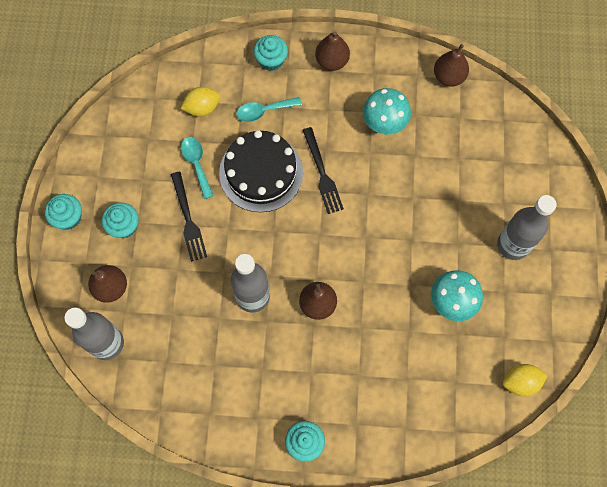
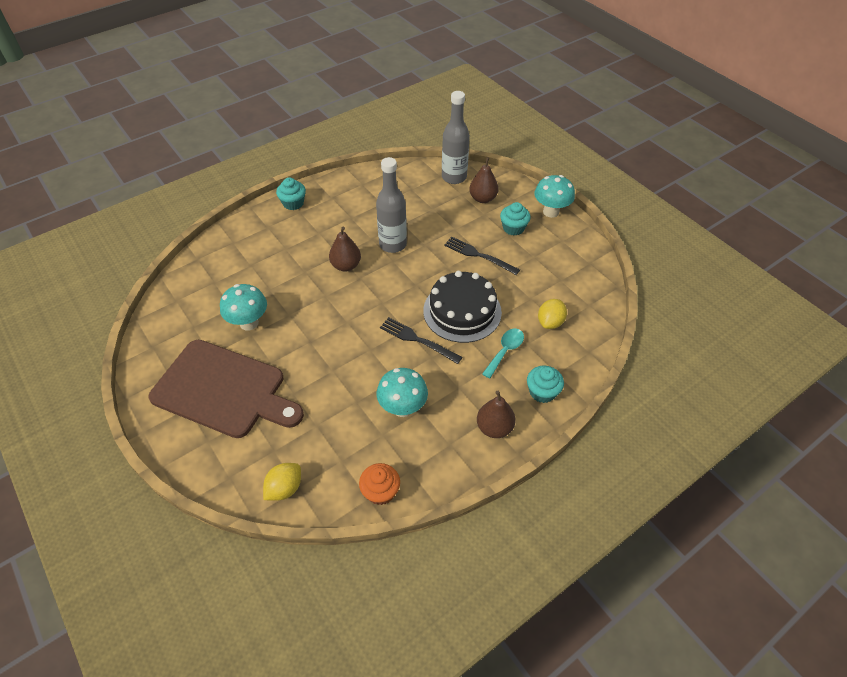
camera: 140 degrees right, 20 degrees down
(68, 217) = (550, 212): turquoise cupcake -> turquoise mushroom
(196, 164) = (511, 287): turquoise spoon -> none
(448, 77) = (380, 491): brown pear -> orange cupcake
(513, 245) = (223, 390): grey bottle -> brown cutting board
(520, 382) = (164, 309): yellow lemon -> yellow lemon (285, 488)

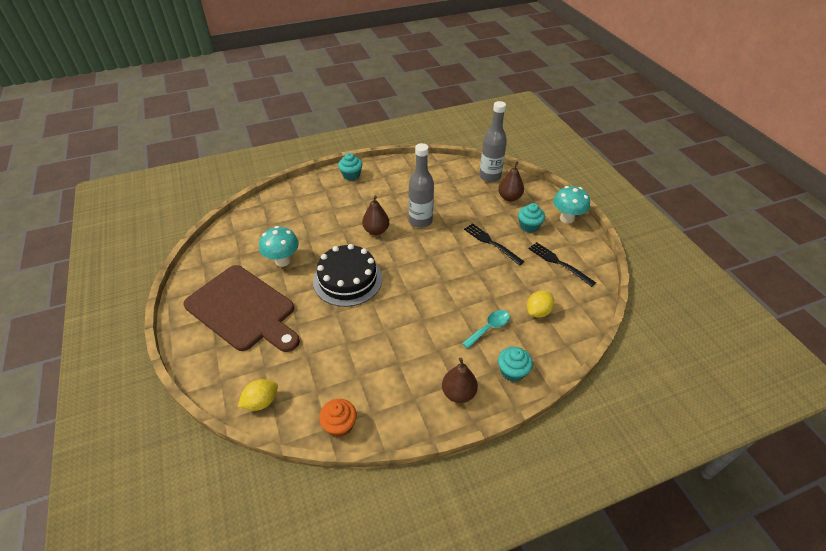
camera: 15 degrees right, 5 degrees down
(403, 408) = (383, 357): turquoise mushroom -> none
(417, 340) = (415, 302): black fork -> black fork (558, 263)
(462, 311) = (462, 286): black cake -> black cake (348, 279)

